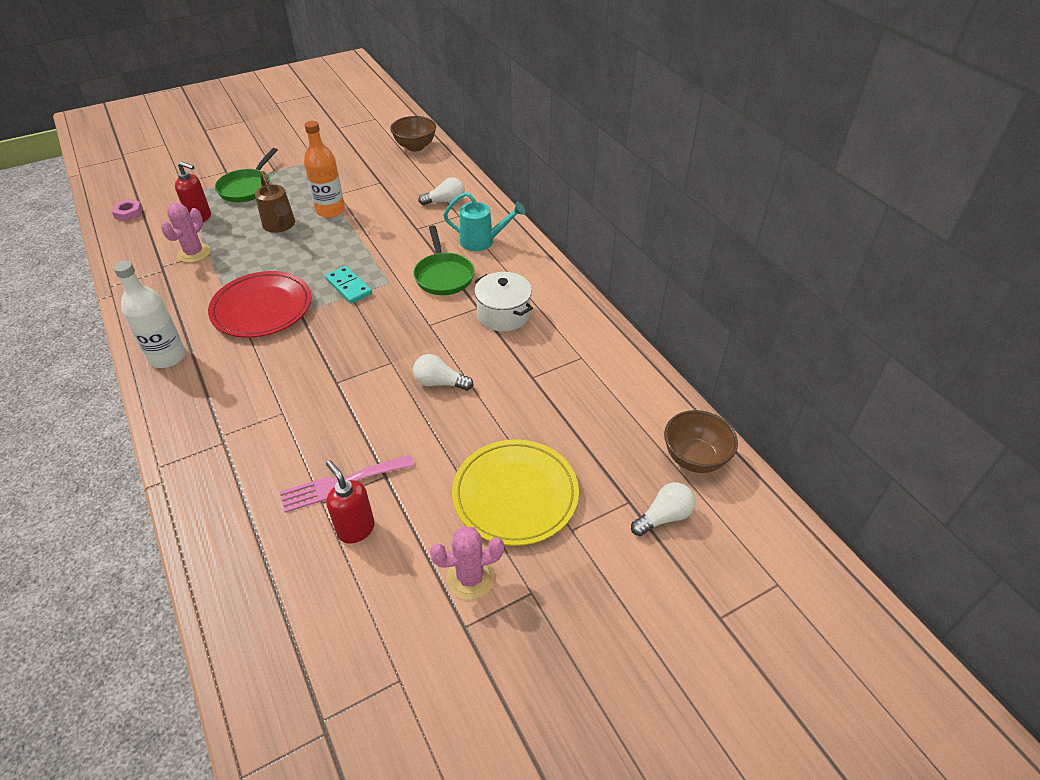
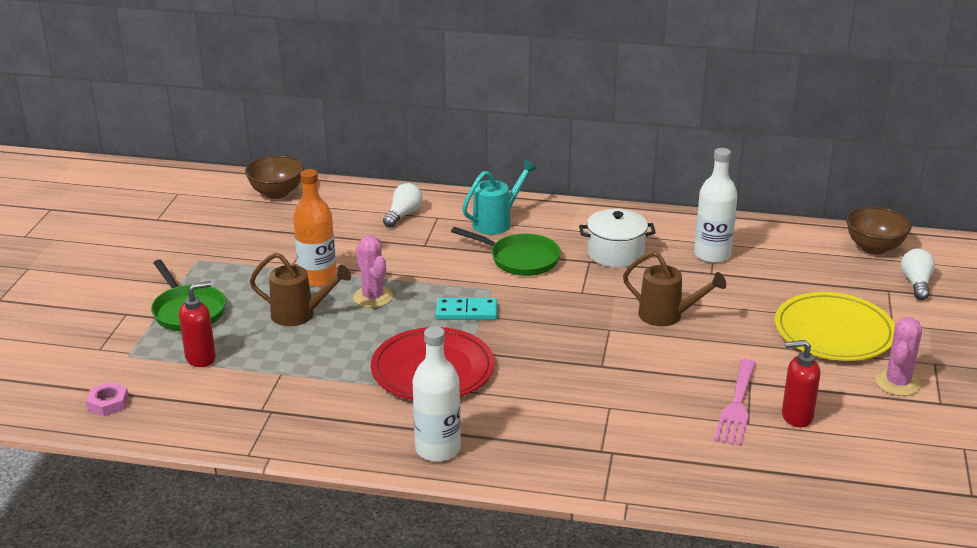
camera: 50 degrees left, 15 degrees down
(194, 253) = (268, 382): pink cactus -> pink cactus (373, 297)
(440, 383) = (667, 316): white light bulb -> brown watering can
(561, 364) = (712, 255): none -> white bottle

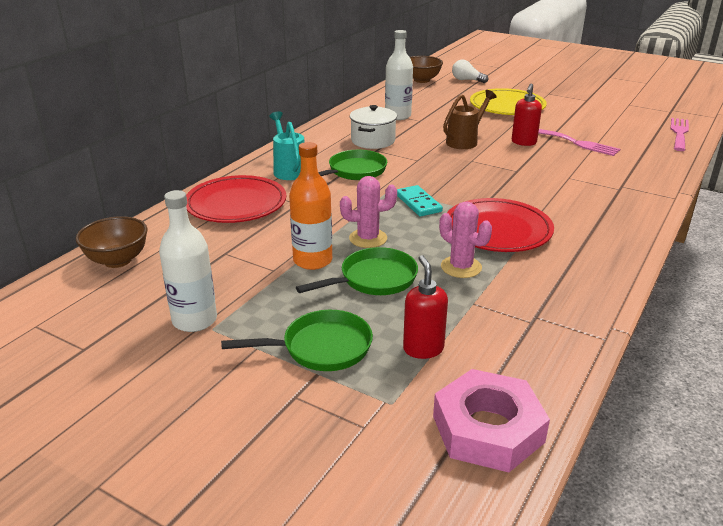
camera: 70 degrees left, 0 degrees up
(108, 403) = (488, 429): pink nut -> pink nut, size x2.15
(299, 315) = (374, 279): brown watering can -> green pan
(403, 215) = (236, 204): white light bulb -> red plate
(438, 449) = (610, 245): white bottle -> white bottle (194, 320)
(466, 312) = (418, 203): turquoise domino -> turquoise domino turned 45 degrees counterclockwise
(796, 416) = (592, 131): red soap dispenser -> red soap dispenser (523, 142)
(868, 504) = (679, 133): none -> pink fork
(897, 383) = (565, 104): pink cactus -> pink cactus (461, 267)

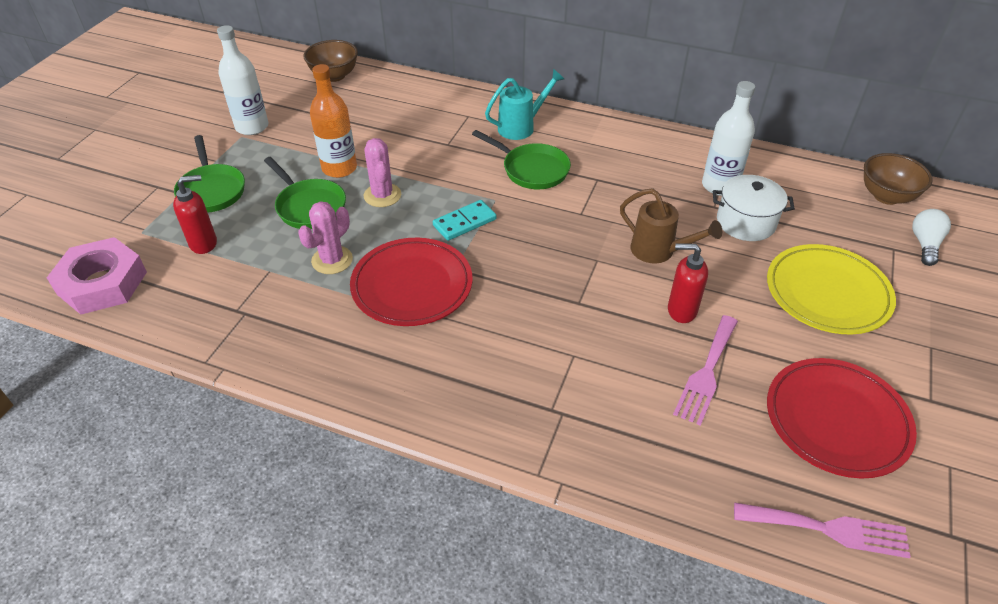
camera: 80 degrees right, 15 degrees up
(236, 204) = (438, 110): red plate -> red plate (836, 420)
(373, 141) = (624, 174): white pot -> white pot (745, 222)

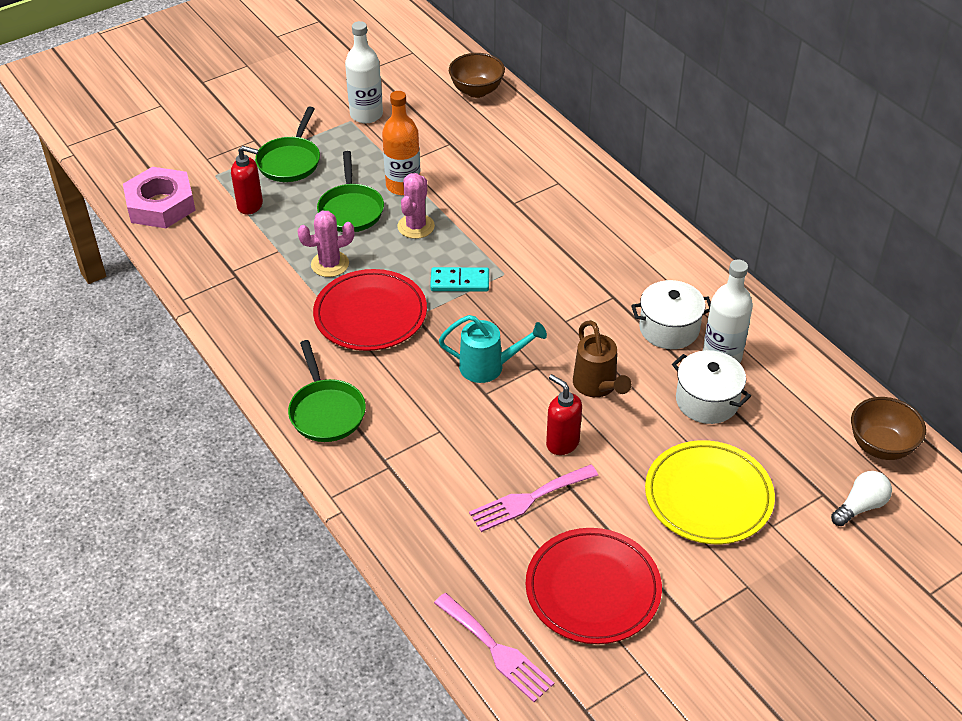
camera: 35 degrees right, 0 degrees up
(521, 127) = (595, 215): turquoise watering can -> turquoise watering can (488, 367)
(532, 170) = (563, 261): green pan -> green pan (326, 411)
(662, 183) = (669, 328): none -> white pot

